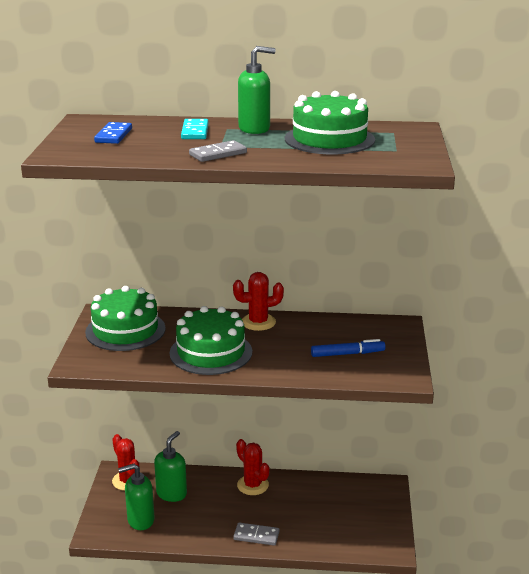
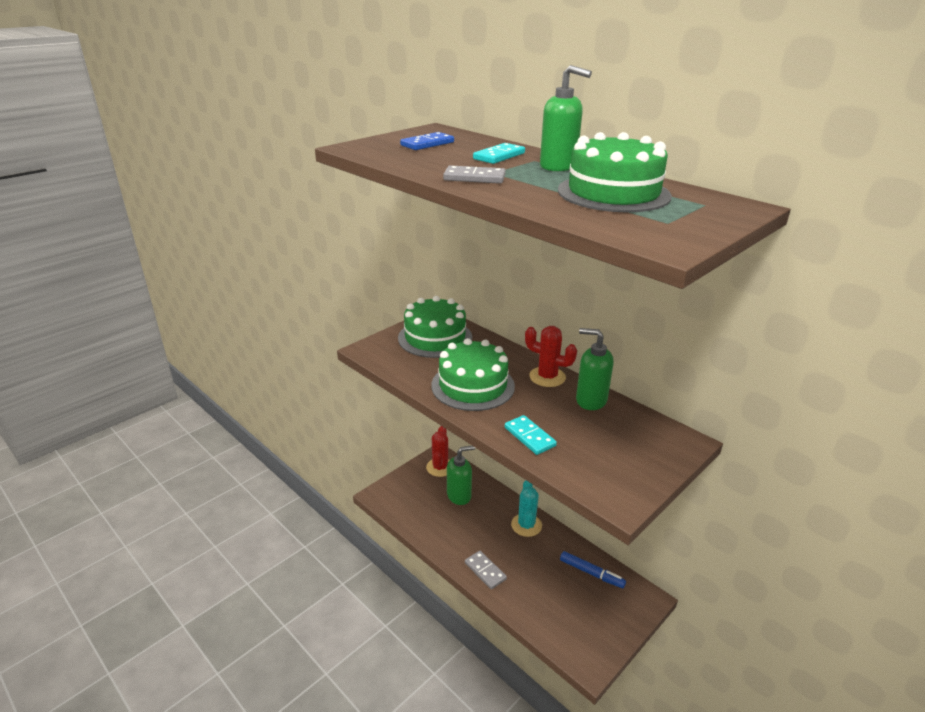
camera: 40 degrees right, 5 degrees up
(140, 520) = (417, 503): green soap dispenser -> green soap dispenser (590, 400)
(252, 485) = (526, 525): red cactus -> turquoise cactus
(301, 367) = (530, 437): none -> turquoise domino
(347, 354) = (591, 446): blue marker -> blue marker (591, 573)

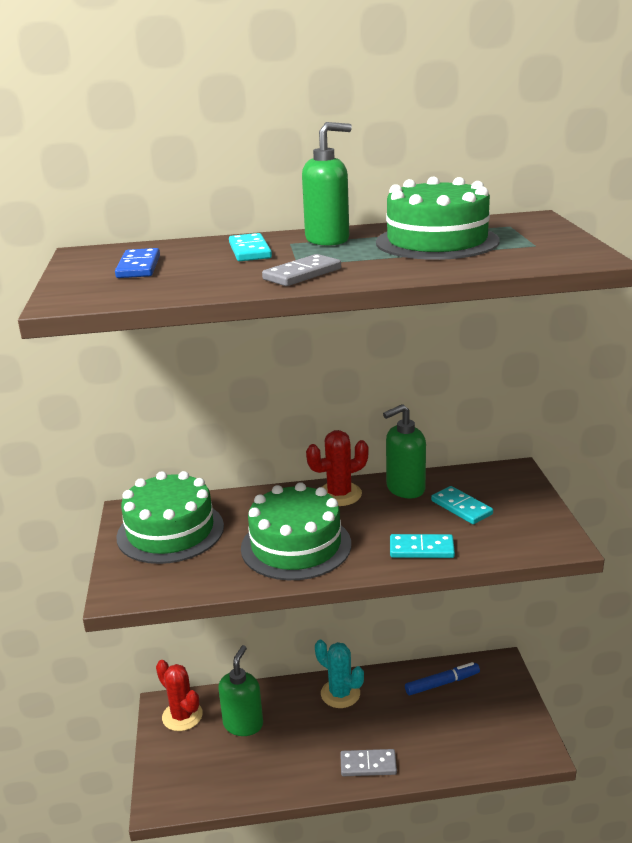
camera: 50 degrees left, 5 degrees down
(602, 434) = (461, 507): none -> turquoise domino

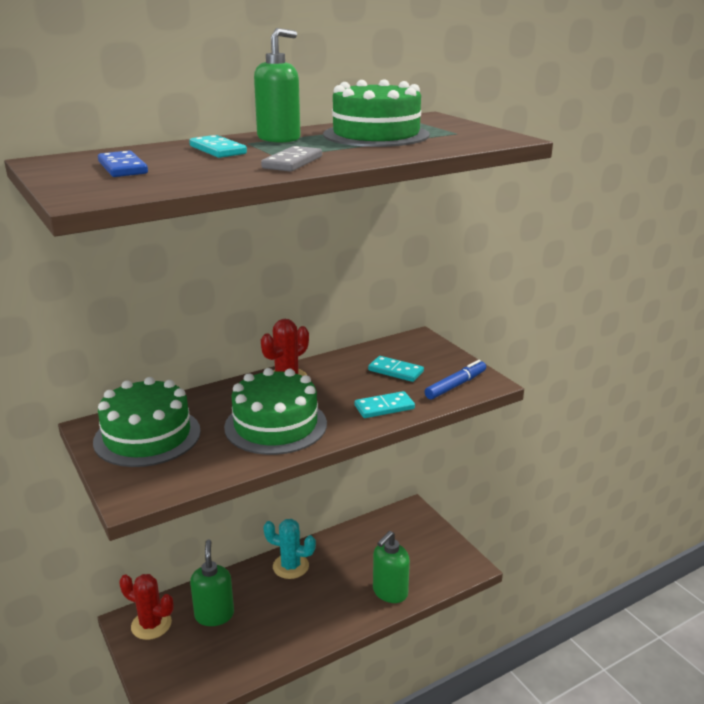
camera: 25 degrees left, 0 degrees up
(368, 765) = (341, 616): grey domino -> none
(405, 489) = (340, 365): green soap dispenser -> green soap dispenser (390, 592)
(442, 683) = (372, 536): blue marker -> blue marker (456, 385)

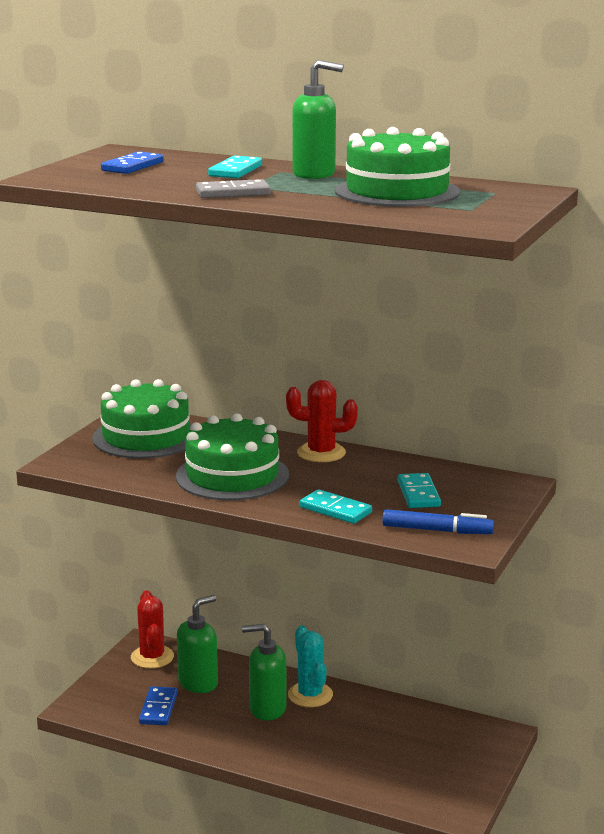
camera: 55 degrees right, 5 degrees down
(221, 654) = (158, 708): none -> blue domino
(390, 592) = (347, 771): green soap dispenser -> green soap dispenser (267, 709)

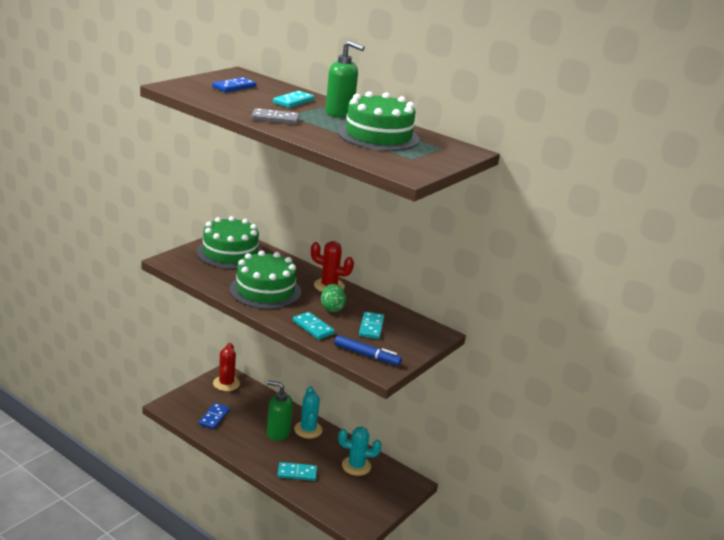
camera: 10 degrees right, 5 degrees up
(198, 683) = (245, 406): green soap dispenser -> none
(325, 758) = (297, 473): none -> turquoise domino
(345, 480) = (332, 308): none -> green egg
(408, 729) = (356, 466): none -> turquoise cactus

